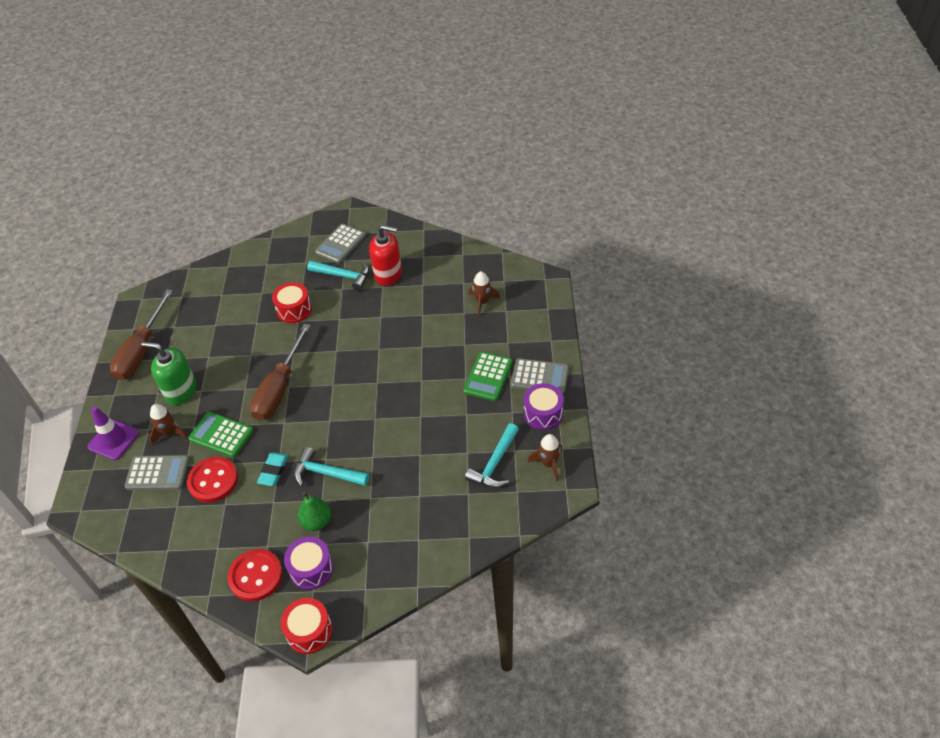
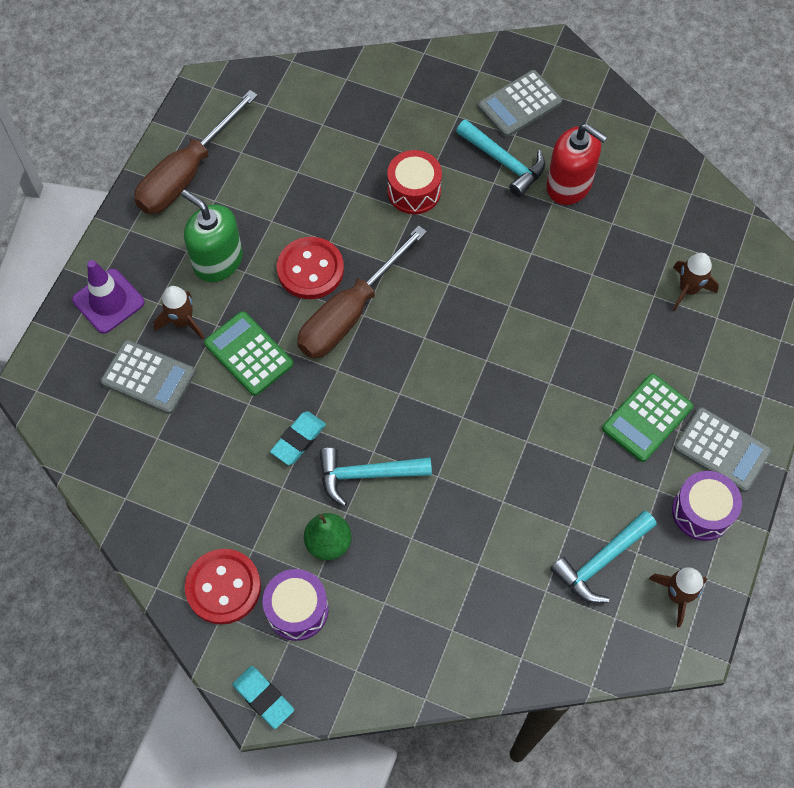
camera: 20 degrees right, 15 degrees up
(213, 481) = (215, 420): red button -> red button (310, 269)
(309, 631) = (263, 698): red drum -> turquoise eraser
(326, 473) = (367, 474): turquoise hammer -> turquoise hammer turned 45 degrees counterclockwise

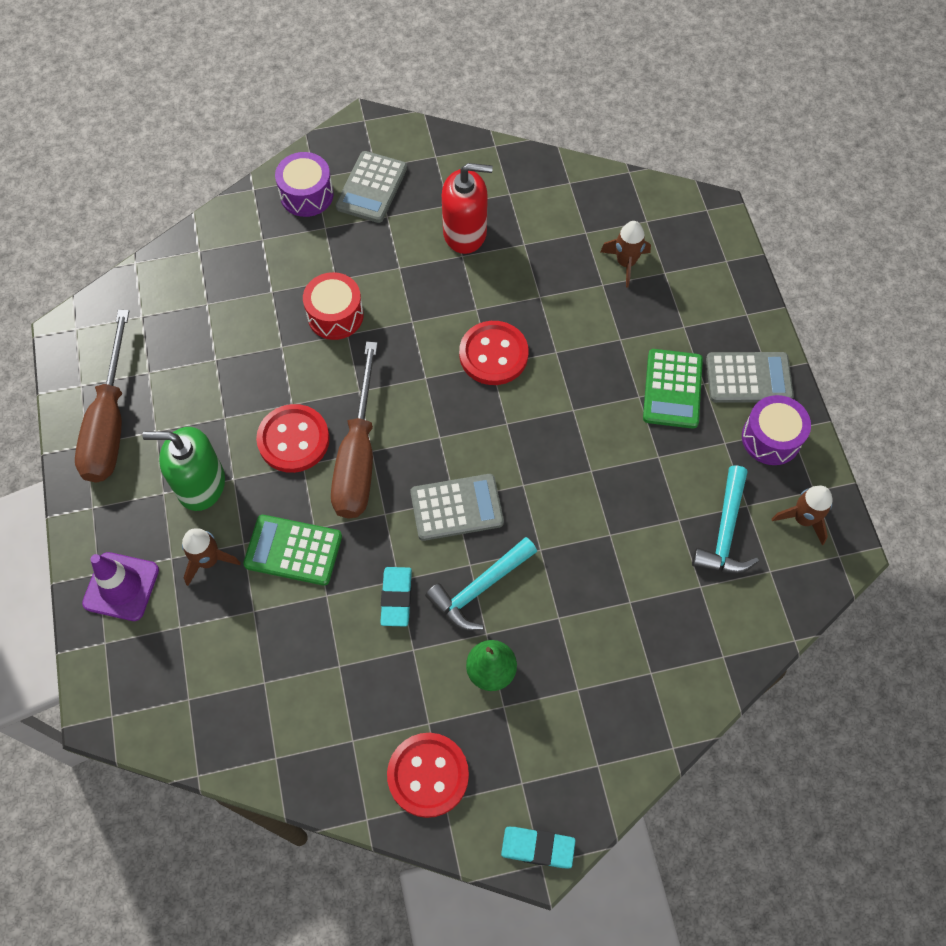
camera: 35 degrees left, 0 degrees up
(148, 377) = (214, 632): grey calculator -> grey calculator (456, 508)
(297, 609) = (508, 748): purple drum -> purple drum (306, 195)
(504, 162) = (395, 245): turquoise hammer -> none
(517, 298) = (493, 354): none -> red button

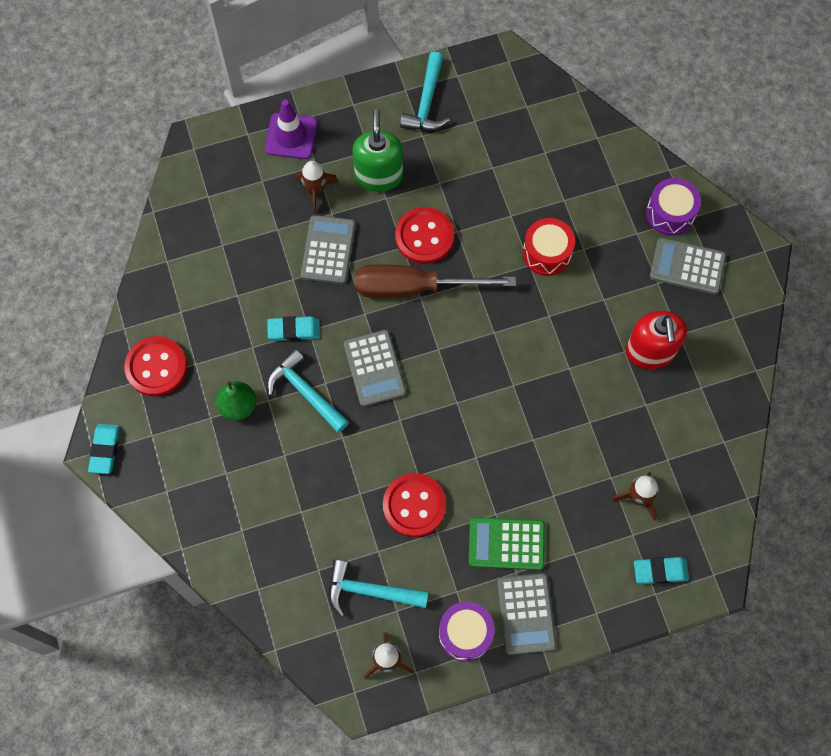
camera: 85 degrees right, 5 degrees up
(110, 422) = (426, 102): brown screwdriver -> turquoise hammer
(293, 550) = (328, 250): green calculator -> grey calculator
(493, 354) = (523, 386): red button -> red button (414, 506)
(703, 253) = (660, 571): none -> turquoise eraser

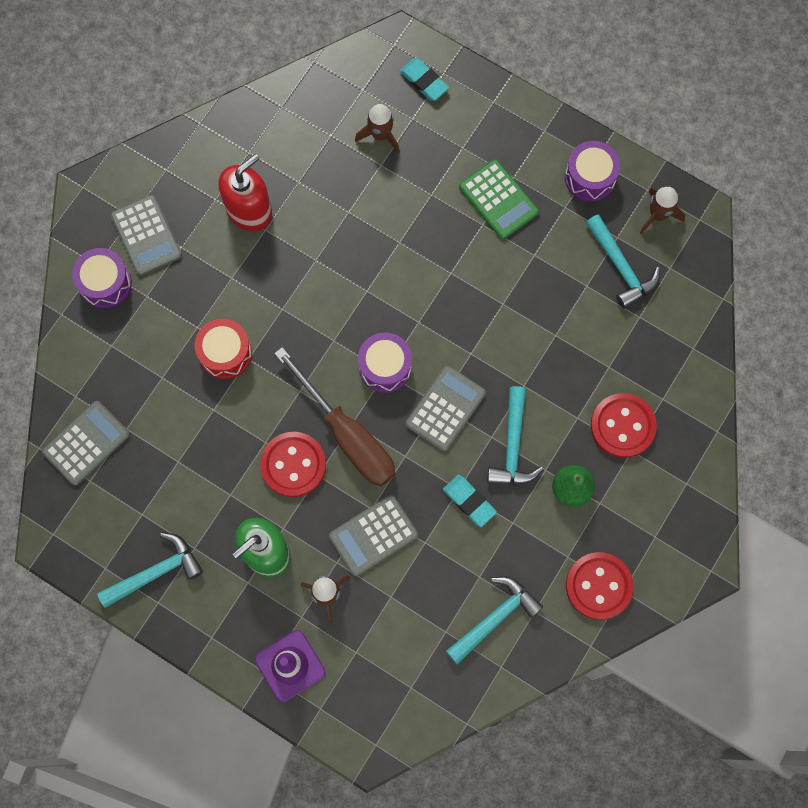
camera: 130 degrees left, 5 degrees up
(105, 449) = (700, 563): turquoise eraser -> none
(201, 283) = (495, 618): none -> turquoise hammer
(414, 506) = (529, 287): red button -> red button (622, 426)
(442, 352) = (385, 367): none -> purple drum
(526, 614) = (538, 147): grey calculator -> grey calculator (86, 443)

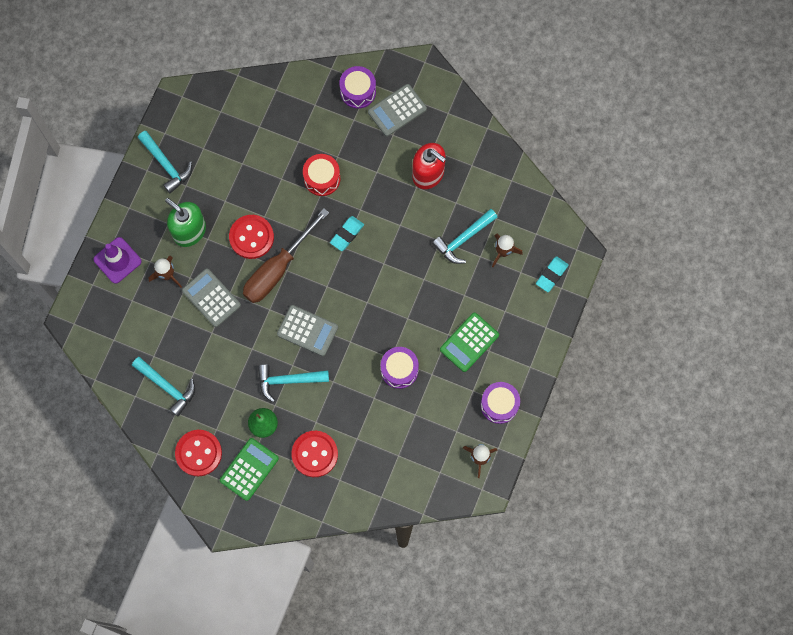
camera: 80 degrees right, 0 degrees up
(86, 443) = (245, 104): grey calculator -> none
(385, 367) = (330, 285): purple drum -> purple drum (399, 370)
(469, 501) = (244, 357): turquoise eraser -> turquoise eraser (347, 234)
(621, 267) = (433, 437): turquoise hammer -> turquoise hammer (463, 239)
(631, 518) = (249, 469): none -> green calculator

